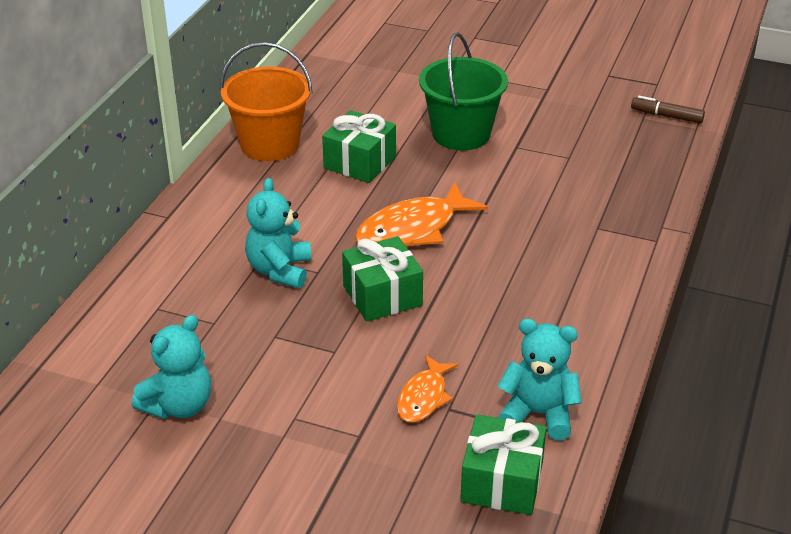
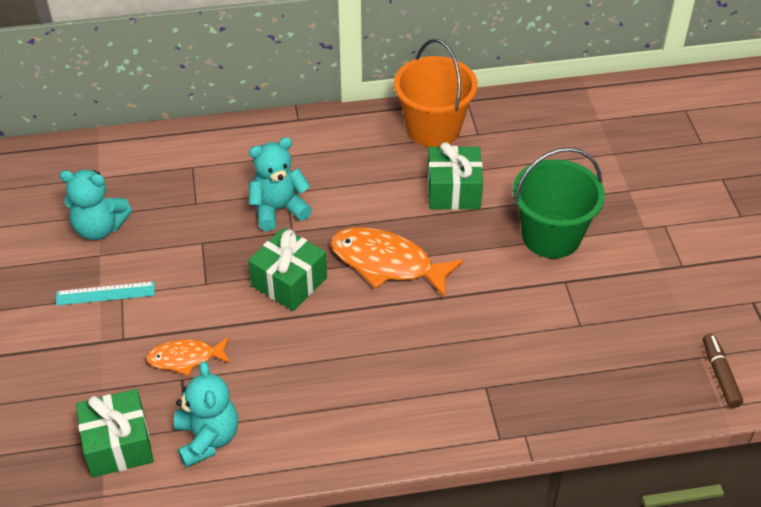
camera: 60 degrees right, 10 degrees up
(282, 430) = (105, 293): none -> turquoise ruler

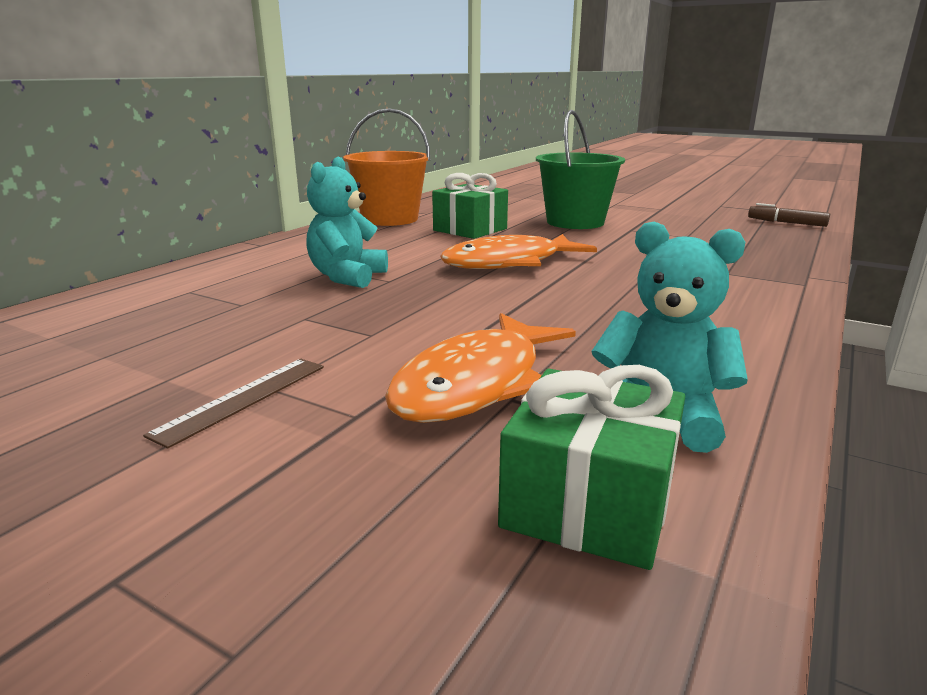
camera: 50 degrees left, 25 degrees down
(99, 228) = (124, 363): turquoise teddy bear -> none
(105, 293) = (242, 398): turquoise ruler -> brown ruler
(185, 358) = (476, 383): orange fish -> orange fish, size x1.72
(289, 282) = (456, 299): green gift -> none

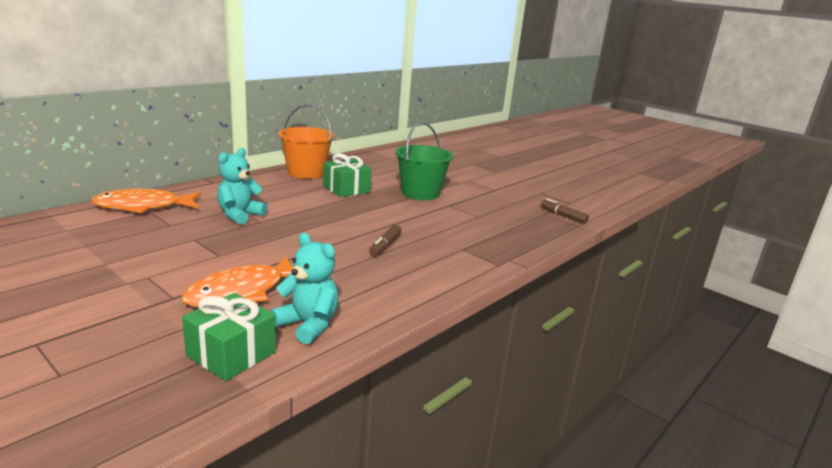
camera: 10 degrees right, 0 degrees up
(242, 398) = (131, 280): brown ruler -> none
(509, 263) = (341, 220): orange fish -> orange fish (143, 207)
(616, 284) = (385, 245): none -> brown marker

